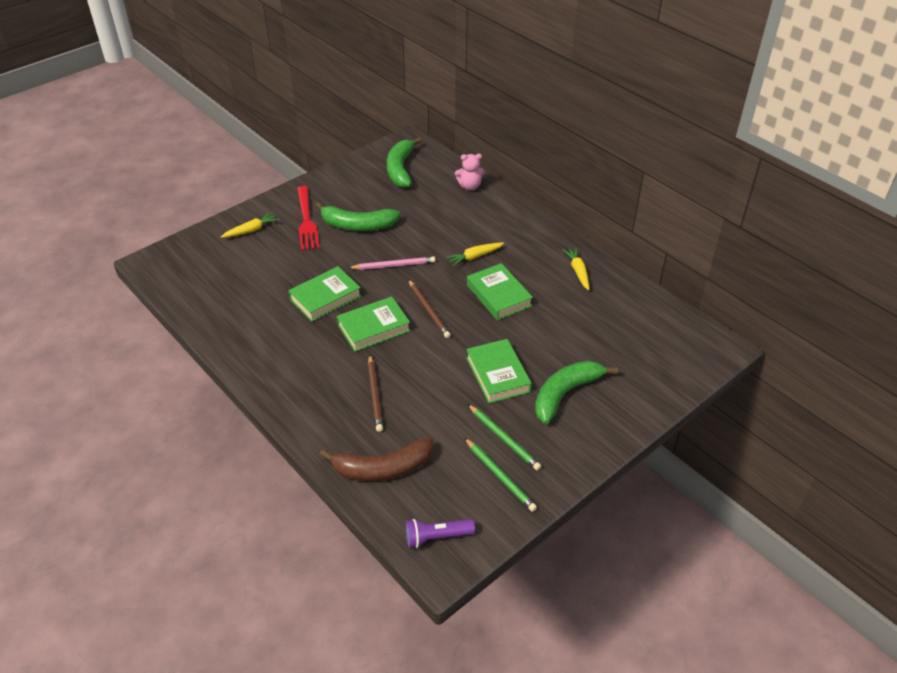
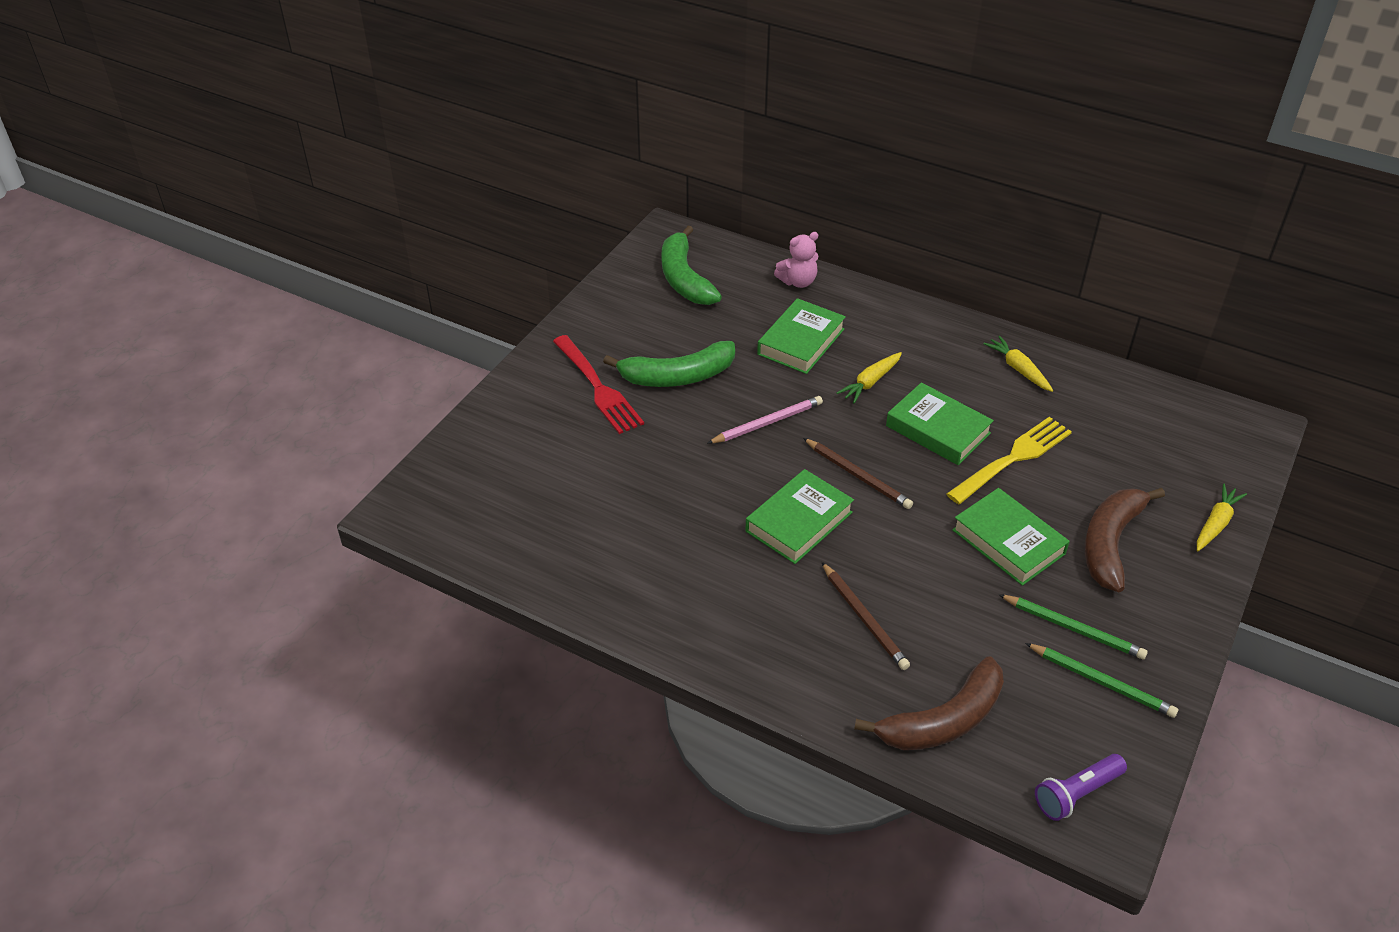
camera: 20 degrees left, 0 degrees up
(251, 230) = (524, 422): yellow carrot -> yellow carrot (1215, 524)
(325, 298) = (701, 496): green book -> green book (801, 342)
(535, 326) = (1012, 459): none -> yellow fork
(565, 394) = (1110, 543): green banana -> brown banana

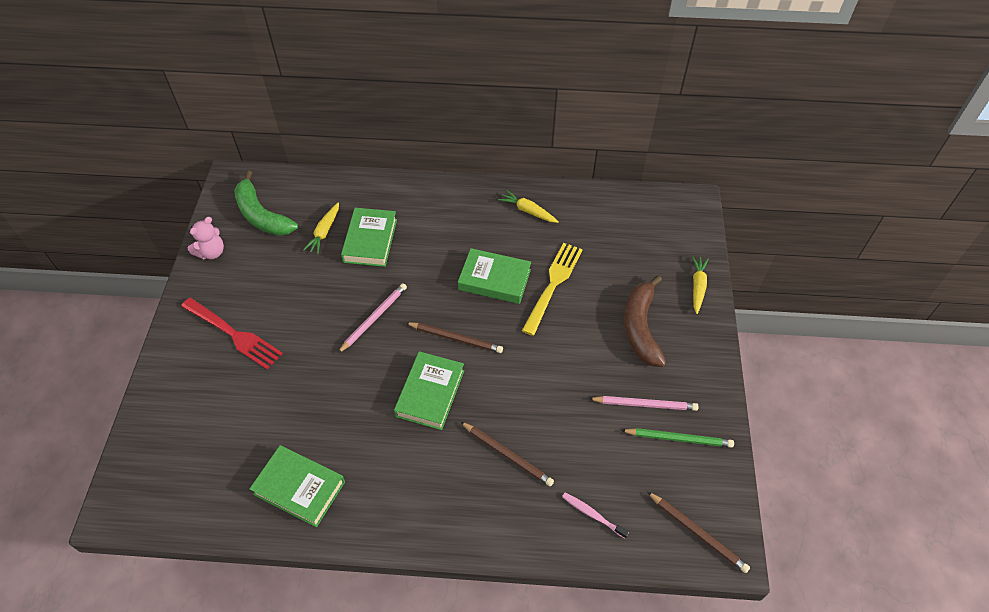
camera: 25 degrees left, 10 degrees up
(677, 376) = (291, 303): green banana -> none
(798, 281) = (347, 190): pink teddy bear -> pink teddy bear (211, 252)
(870, 382) = (433, 257): yellow carrot -> yellow carrot (324, 232)
(943, 721) = (592, 514): brown banana -> pink toothbrush
(1008, 542) = (577, 352): green book -> green book (299, 488)
(1073, 628) = (645, 404): green pencil -> pink pencil
(1076, 793) = (697, 533): purple flashlight -> brown pencil

